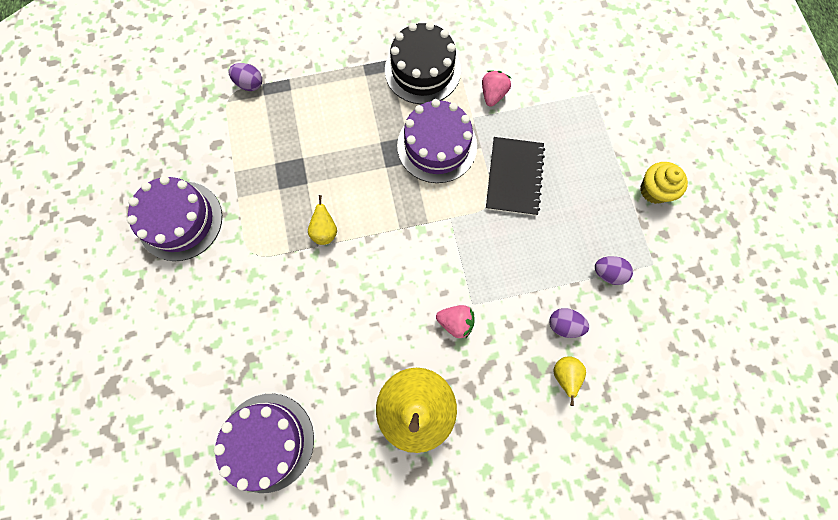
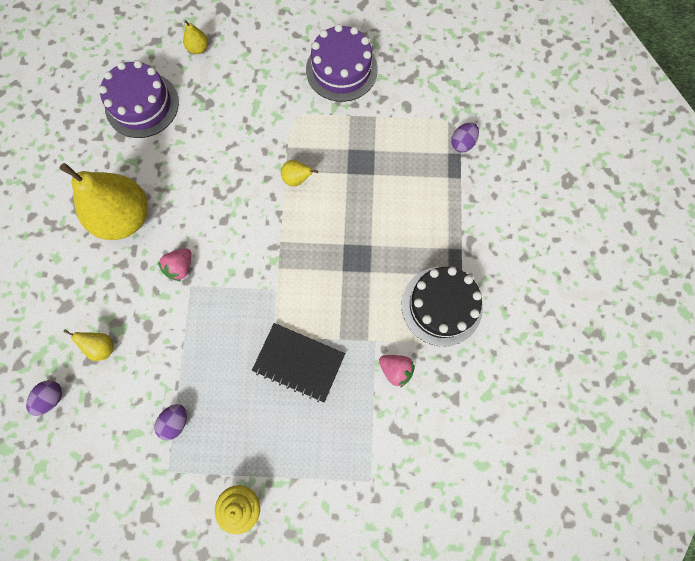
camera: 105 degrees right, 0 degrees up
(175, 397) = (198, 48): none -> yellow pear
(437, 146) = (353, 297): purple cake -> none
(564, 324) = (144, 362): purple egg -> purple egg (51, 398)

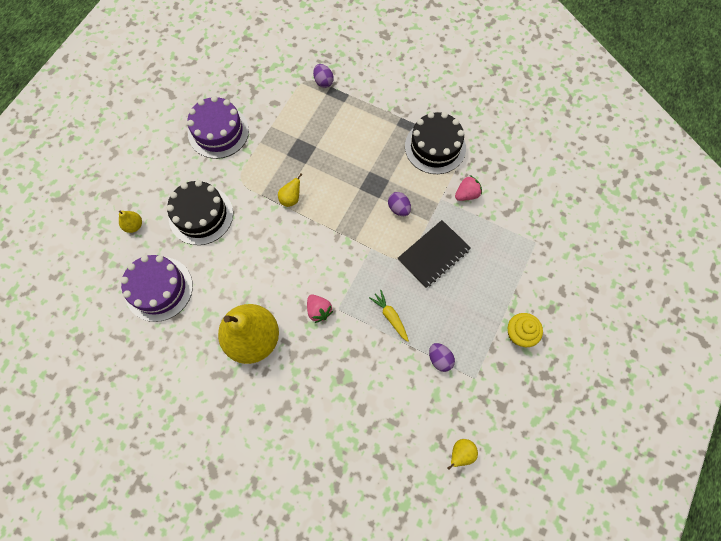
camera: 65 degrees left, 5 degrees down
(51, 398) = (379, 451): purple egg -> purple egg (399, 208)
(102, 347) = (355, 395): yellow pear -> yellow pear (461, 453)
(203, 346) = (390, 317): none -> yellow carrot
(237, 102) = (201, 215): none -> black cake

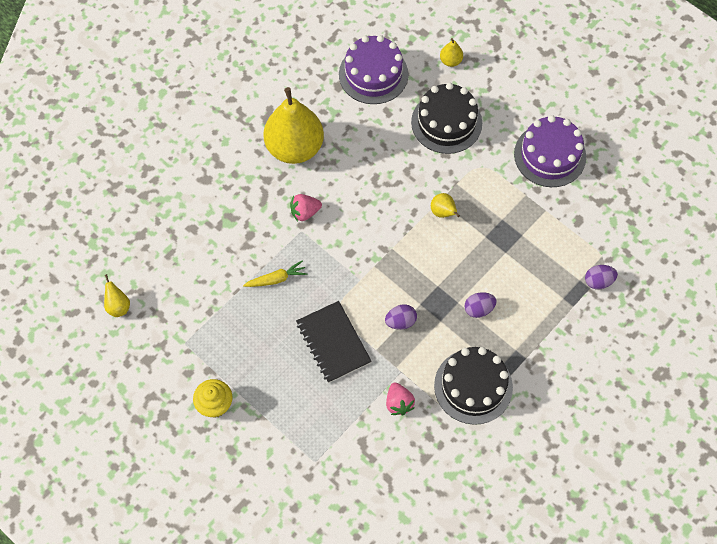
camera: 105 degrees right, 5 degrees down
(439, 359) = (216, 314): purple egg -> purple egg (479, 309)

